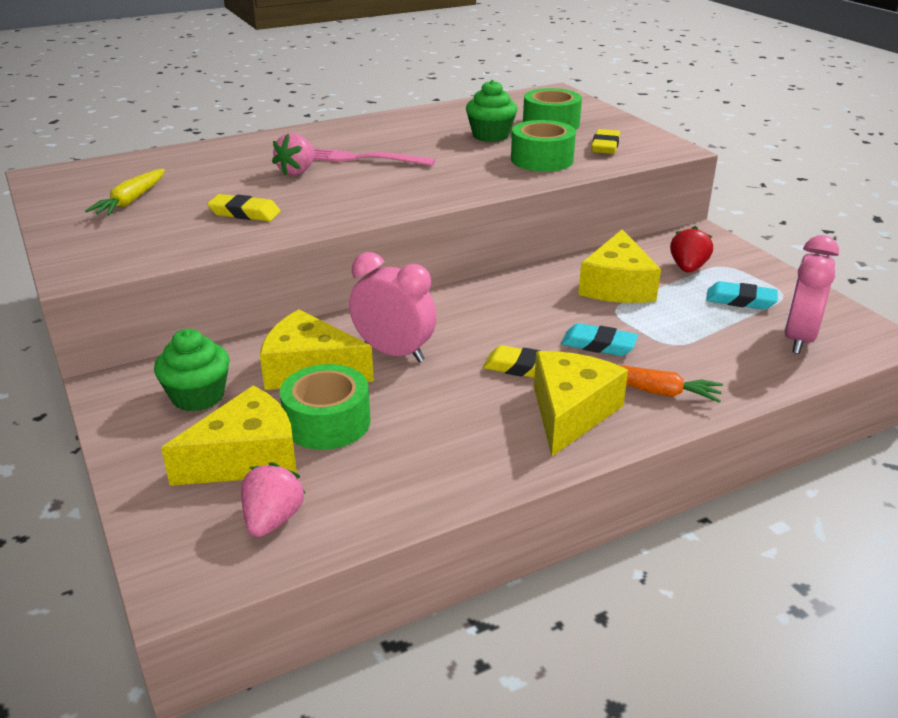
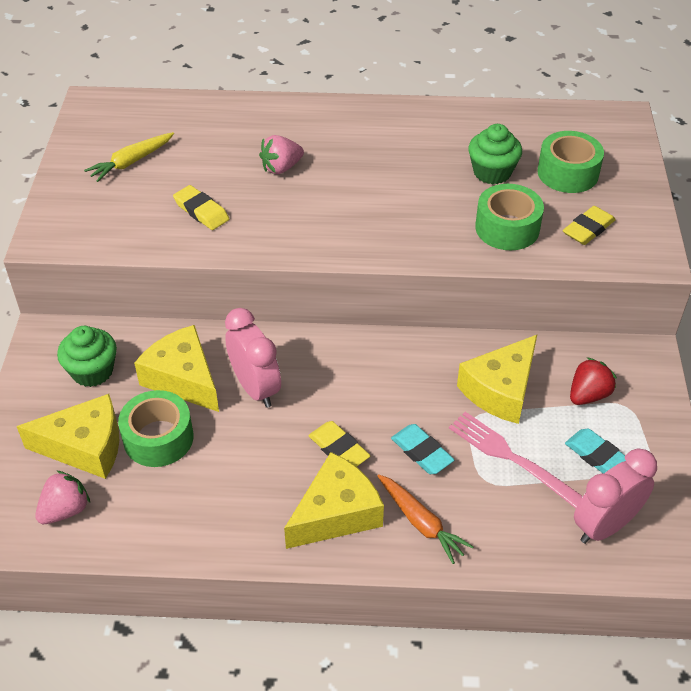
camera: 30 degrees right, 15 degrees up
(359, 158) = (346, 166): pink fork -> pink fork (510, 457)

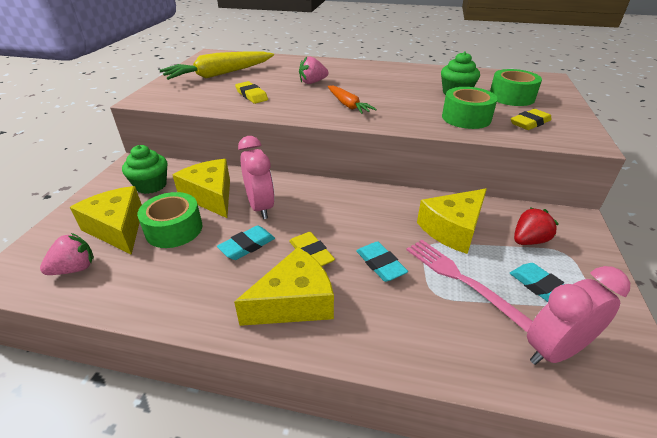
camera: 10 degrees right, 10 degrees down
(85, 447) = (118, 228): yellow cheese -> yellow cheese turned 135 degrees counterclockwise
(131, 162) = (219, 74): yellow carrot -> yellow carrot, size x1.79
(259, 449) = (247, 245): none -> turquoise eraser
(421, 523) = (370, 321): orange carrot -> orange carrot (348, 105)

